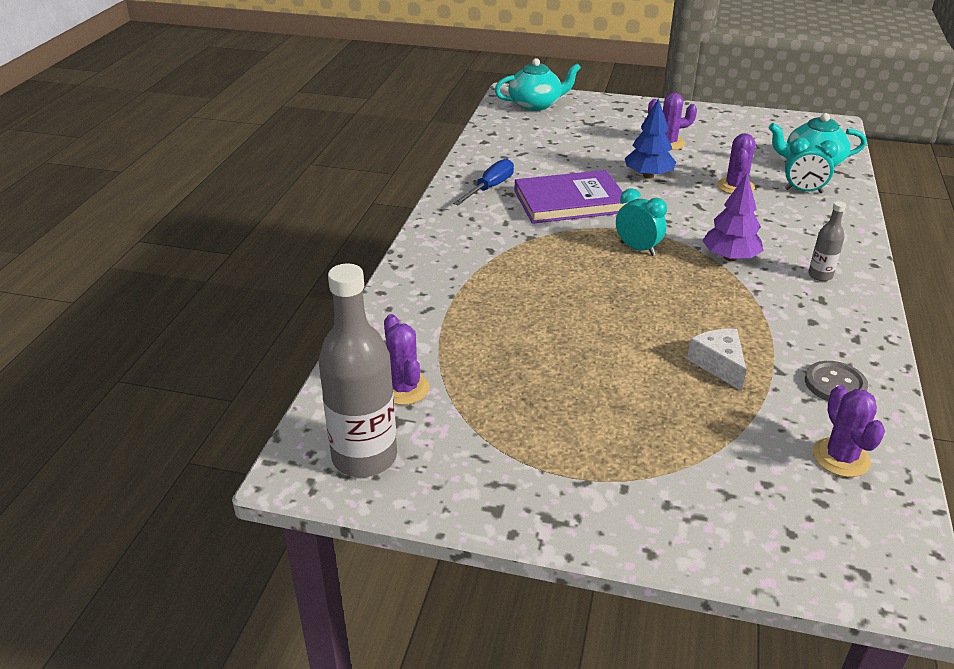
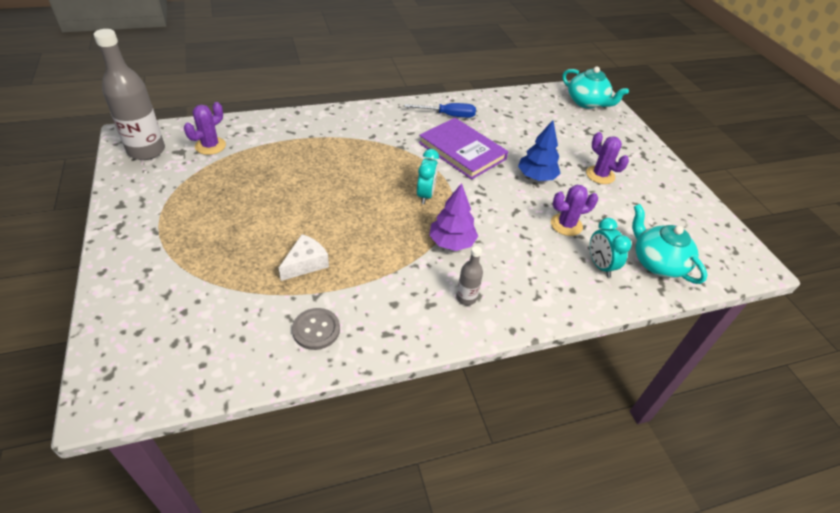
camera: 55 degrees right, 10 degrees up
(841, 457) = (227, 346): purple cactus -> none

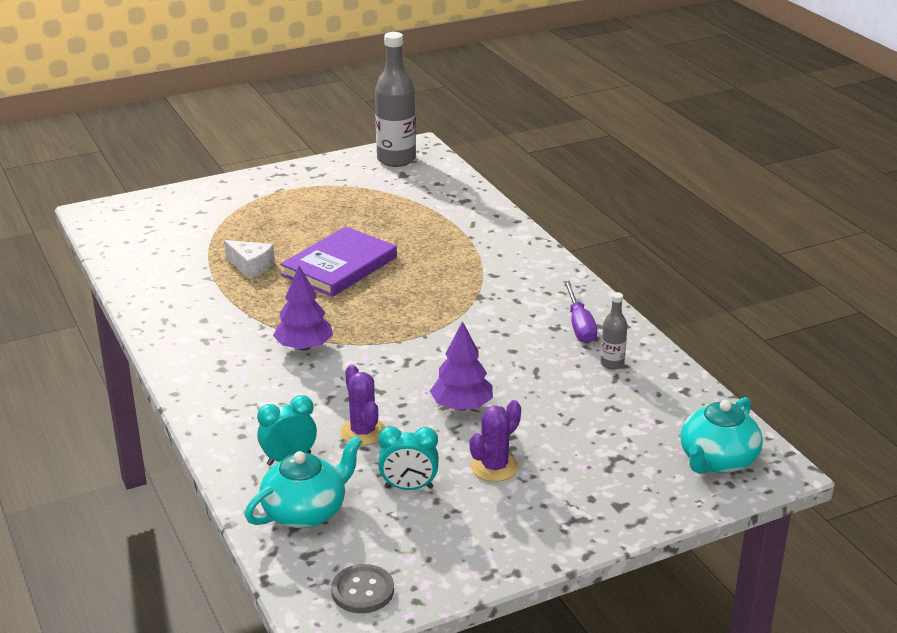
camera: 85 degrees right, 15 degrees down
(210, 146) = (420, 187): purple cactus -> none
(316, 330) = (166, 284): grey button -> grey button (362, 591)
(425, 195) = (386, 322): turquoise clock -> turquoise clock (409, 487)
(448, 115) = (579, 325): blue screwdriver -> purple screwdriver
(462, 151) = (494, 342): purple book -> purple book (339, 266)
(466, 298) = (217, 361): grey bottle -> grey bottle (612, 364)
(536, 177) = (462, 406): blue tree -> purple tree

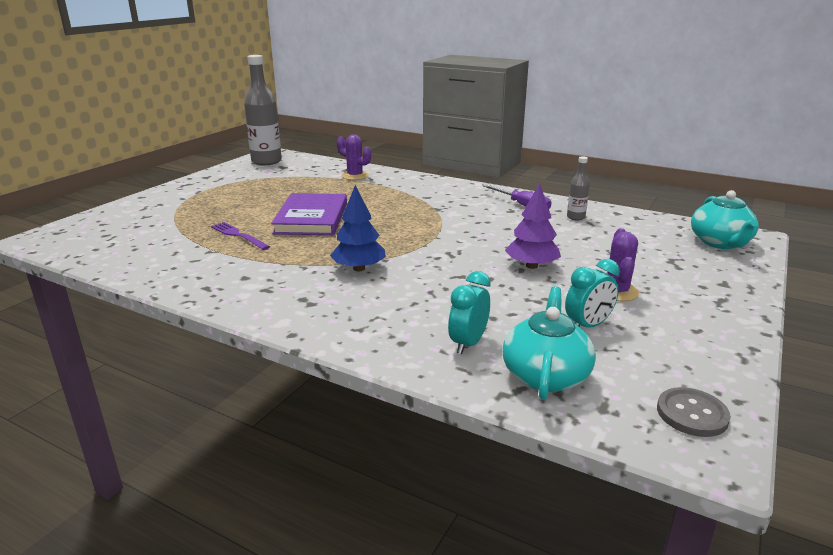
camera: 35 degrees left, 5 degrees down
(251, 266) = (238, 235): white cheese -> purple fork
(304, 346) = (359, 268): purple tree -> blue tree
(363, 432) = (493, 304): purple cactus -> purple cactus (355, 176)

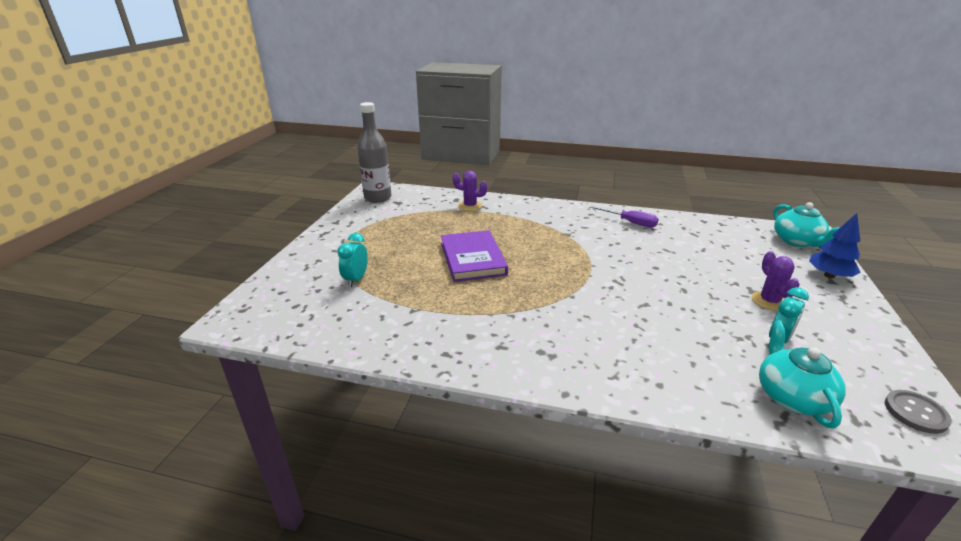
camera: 15 degrees left, 5 degrees up
(238, 235) = (424, 287): purple fork -> none
(359, 268) = (559, 309): blue tree -> blue tree (829, 275)
(468, 343) = (710, 375): turquoise clock -> turquoise clock (356, 279)
(531, 266) = (688, 285): purple tree -> none
(575, 217) = (679, 229): grey bottle -> none

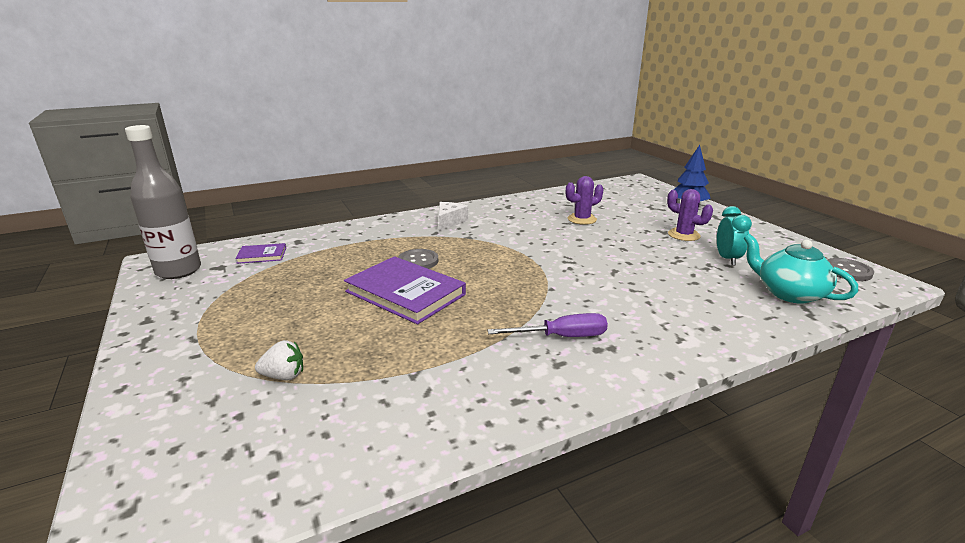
camera: 40 degrees left, 5 degrees down
(356, 279) = (284, 376): turquoise clock -> white strawberry
(426, 202) = (262, 255): none -> purple book
(470, 206) = (325, 243): purple cactus -> purple cactus (582, 219)
(509, 240) = (418, 261): none -> grey button
(570, 217) = (449, 222): none -> white cheese
(630, 222) = (508, 210): purple screwdriver -> purple screwdriver (561, 337)
(797, 241) = (638, 189): turquoise teapot -> none

